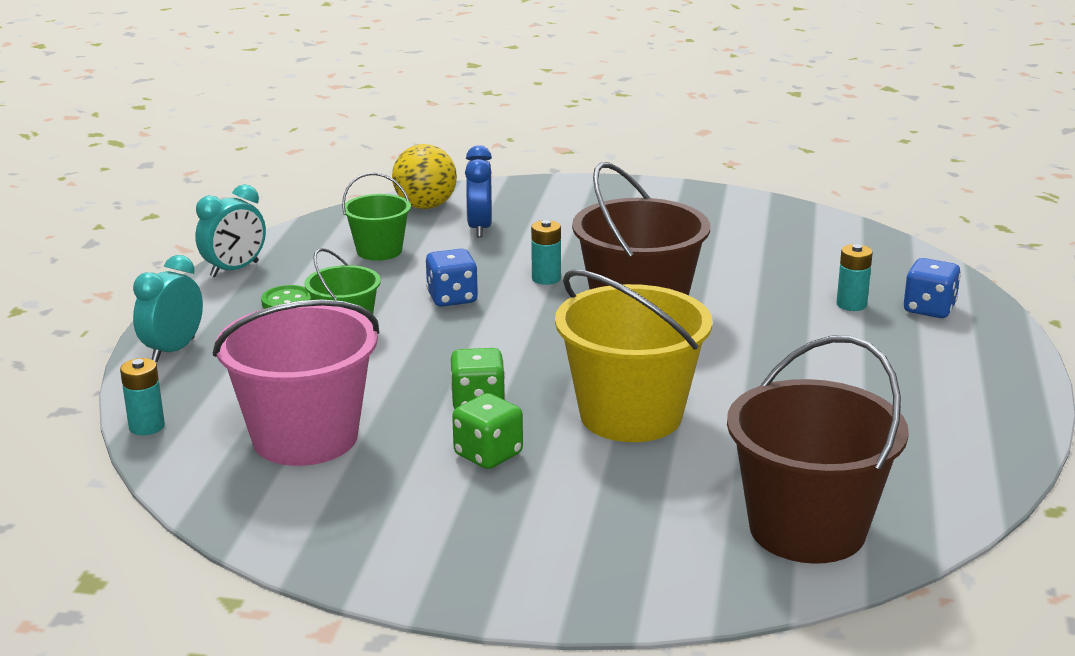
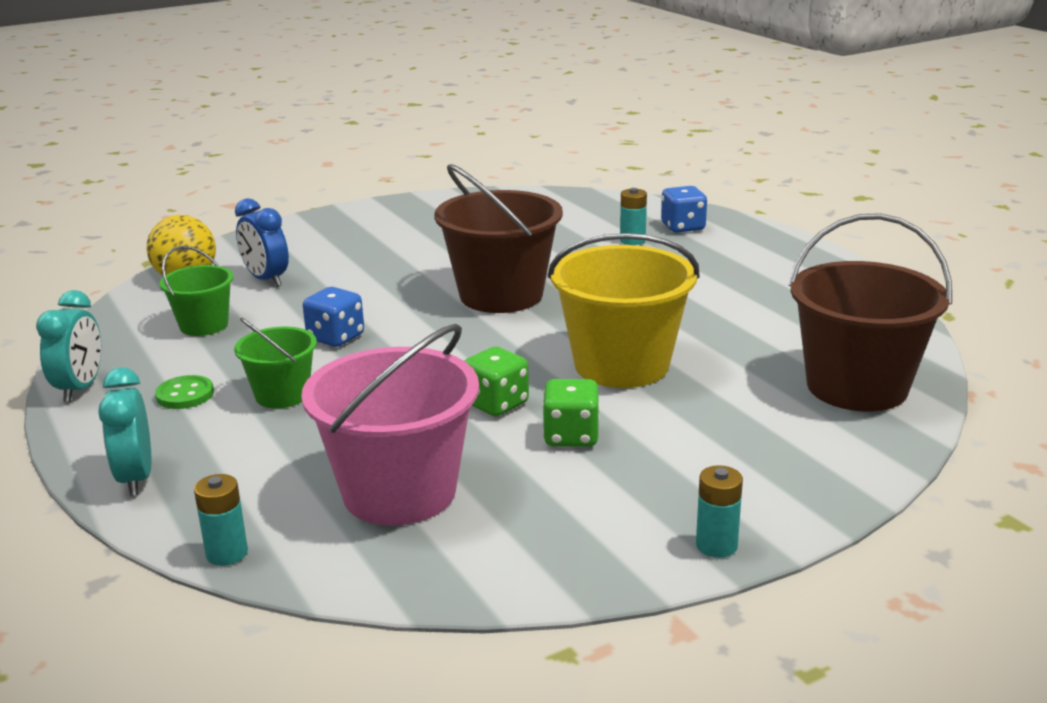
camera: 40 degrees left, 0 degrees up
(546, 278) = (388, 297): turquoise battery -> turquoise battery (716, 545)

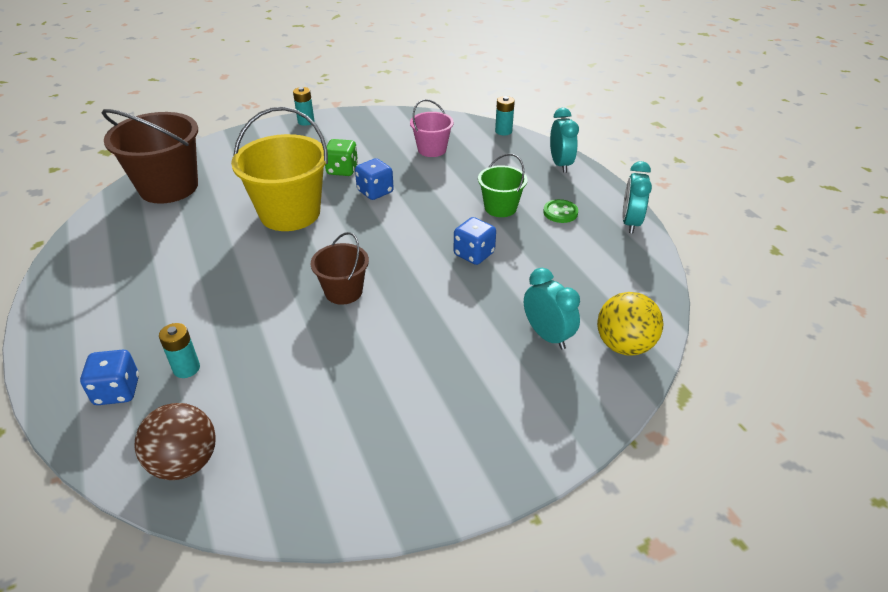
camera: 175 degrees left, 15 degrees up
(204, 325) = (577, 276): green bucket -> none
(266, 279) = (547, 336): blue clock -> turquoise clock
(399, 492) = (432, 149): pink bucket -> pink bucket, size x0.55
(496, 404) = (375, 192): green dice -> blue dice
(501, 295) = (343, 291): brown bucket -> brown bucket, size x0.55
(587, 205) = (185, 462): none -> brown ball

